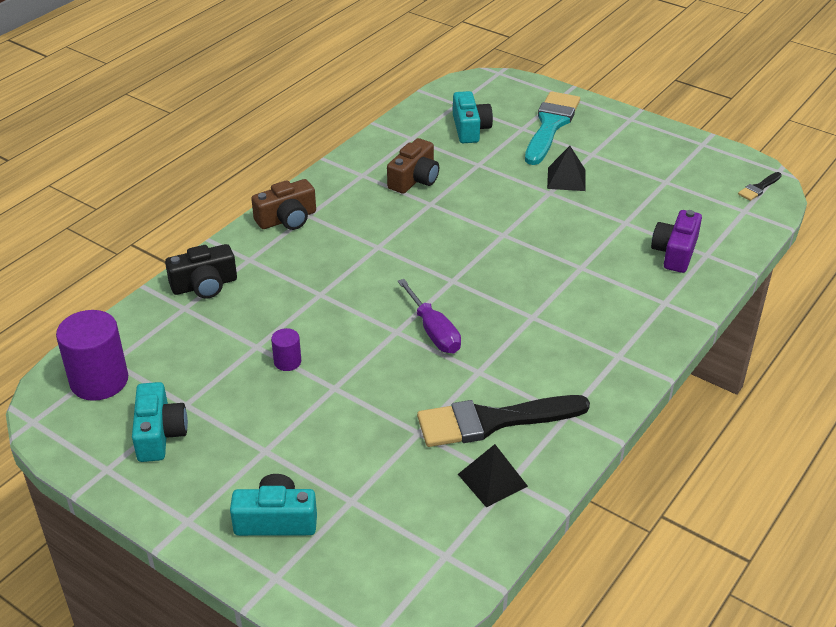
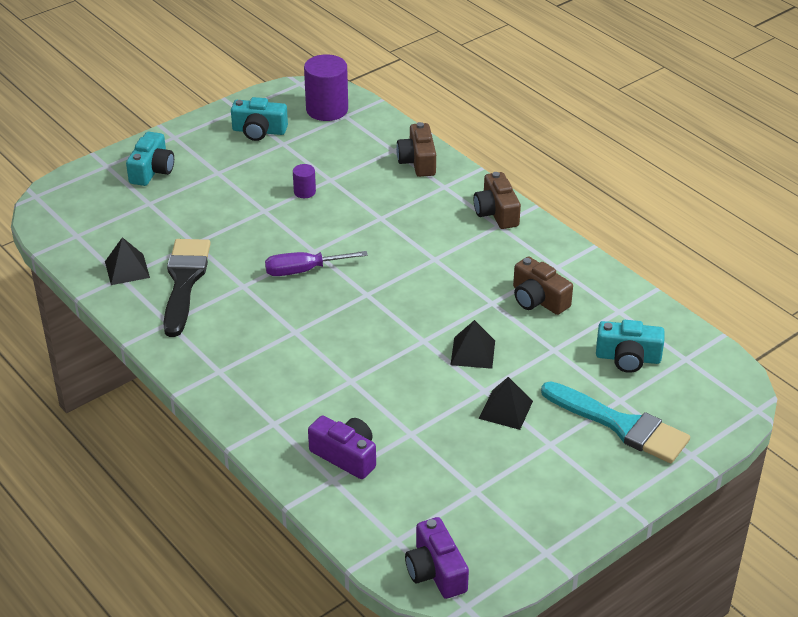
camera: 105 degrees right, 0 degrees up
(204, 285) = (418, 161): black camera -> brown camera
(505, 204) = (473, 352): none -> black pyramid
(759, 188) = (435, 571): black brush -> purple camera

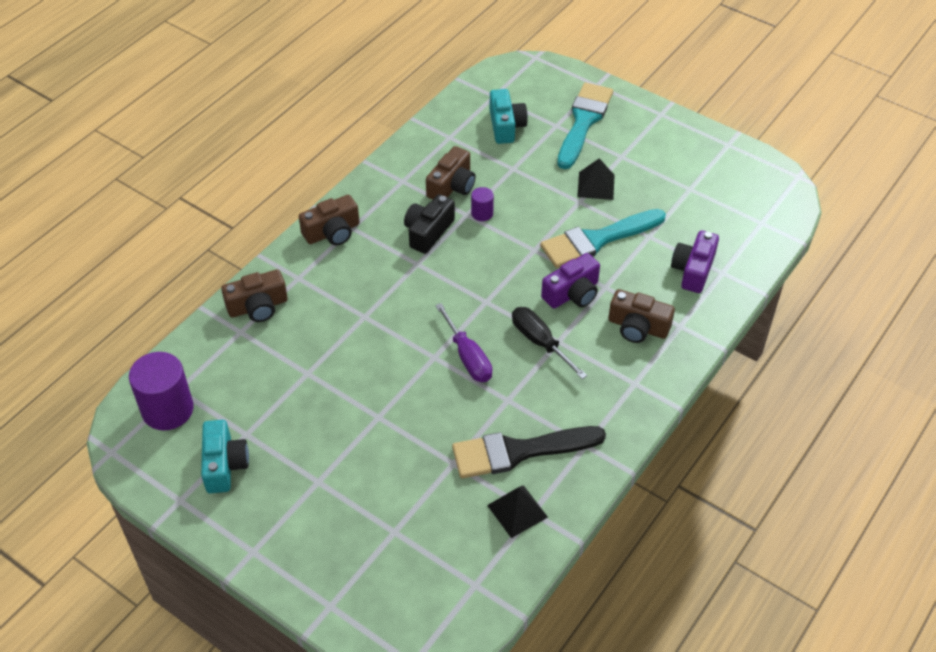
camera: 105 degrees left, 10 degrees up
(152, 170) = (329, 550): turquoise camera -> none
(286, 391) = (638, 327): none -> brown camera
(299, 319) = (540, 342): none -> black screwdriver
(304, 192) = (336, 389): purple cylinder -> purple cylinder (482, 213)
(420, 390) = (597, 240): none -> turquoise brush
(435, 571) = (777, 196): purple camera -> purple camera (572, 293)
(473, 352) = (537, 215): black pyramid -> none
(475, 272) = (428, 232): none -> black camera

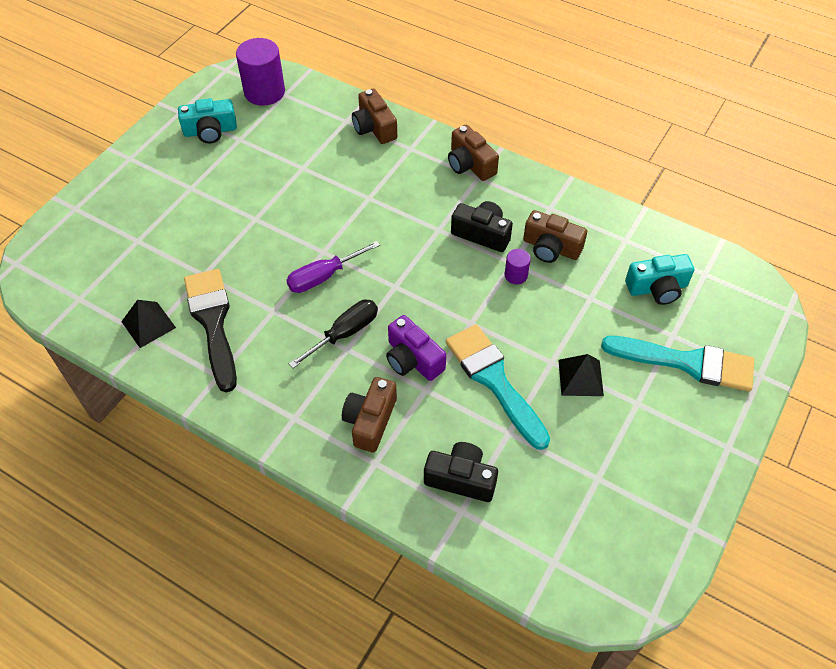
camera: 85 degrees right, 5 degrees up
(693, 270) = (461, 479): purple camera -> black camera

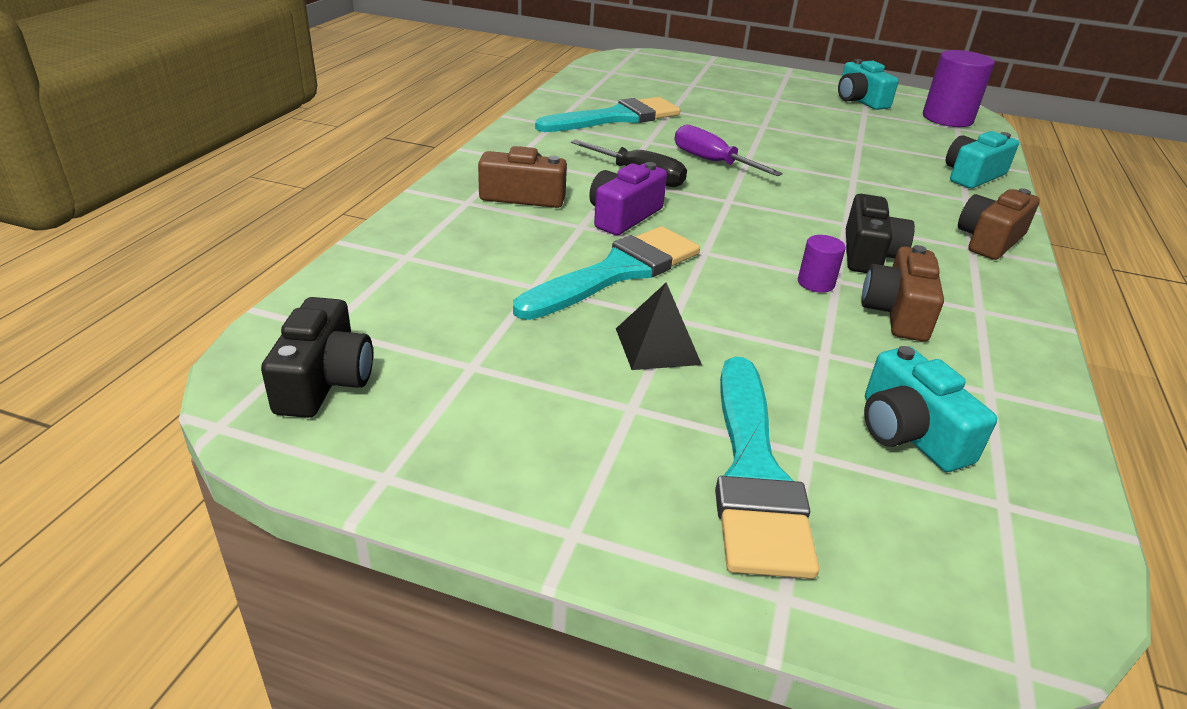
camera: 75 degrees right, 20 degrees down
(148, 324) = (598, 95): black pyramid -> none
(213, 322) = (616, 118): black brush -> turquoise brush
(374, 127) = (972, 176): brown camera -> turquoise camera
(461, 479) = (453, 254): black camera -> black camera (324, 380)

